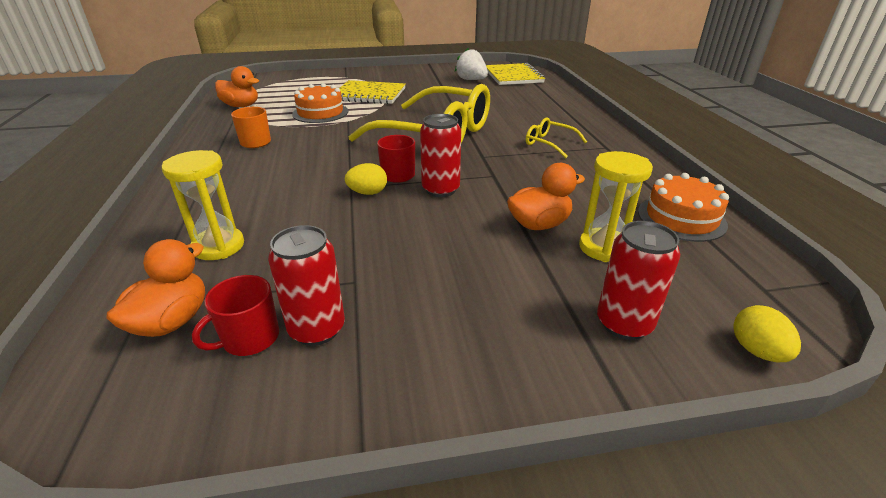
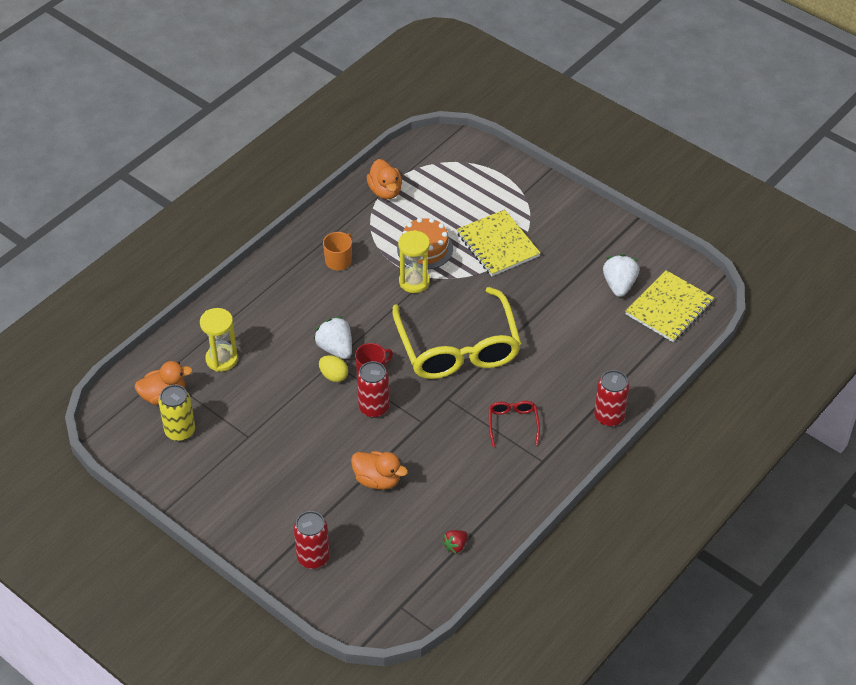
camera: 50 degrees right, 15 degrees up
(249, 338) = (180, 431): red mug -> yellow can
(317, 329) = (206, 449): red can -> red can (609, 417)
(339, 179) = (335, 348): none -> white strawberry
(549, 144) = (513, 424): yellow glasses -> red glasses
(603, 248) = (379, 522): yellow hourglass -> yellow hourglass (414, 282)
(681, 218) = (455, 546): orange cake -> red strawberry
(757, 351) = (337, 614): yellow egg -> none

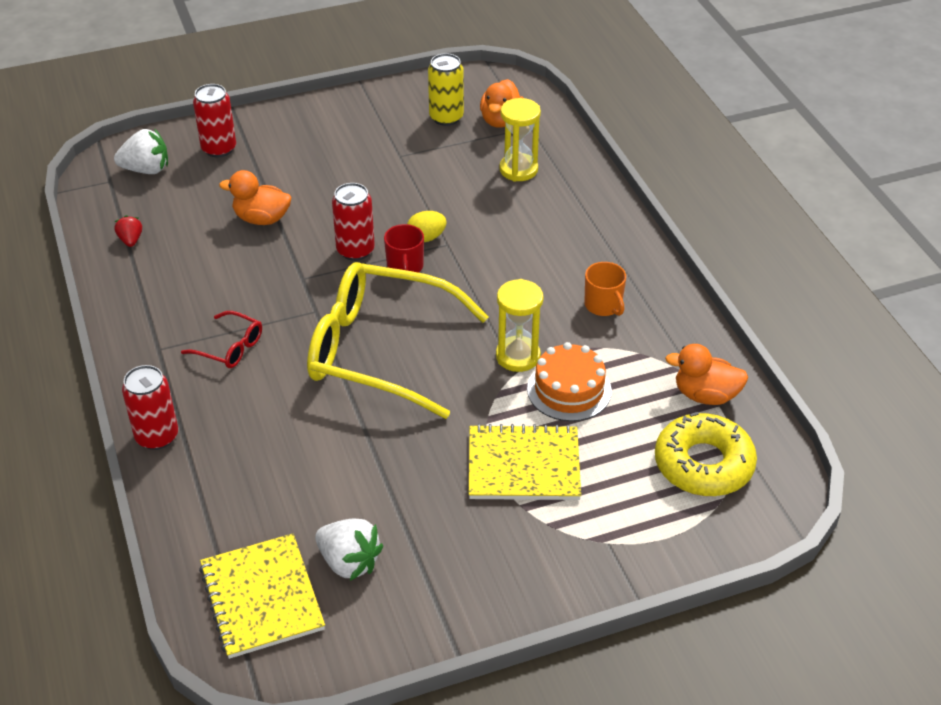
camera: 120 degrees right, 5 degrees down
(335, 348) = (464, 253): white strawberry -> white strawberry (146, 169)
(377, 480) = (261, 219): orange duck -> orange duck turned 45 degrees clockwise
(439, 176) = (703, 464): none -> yellow donut

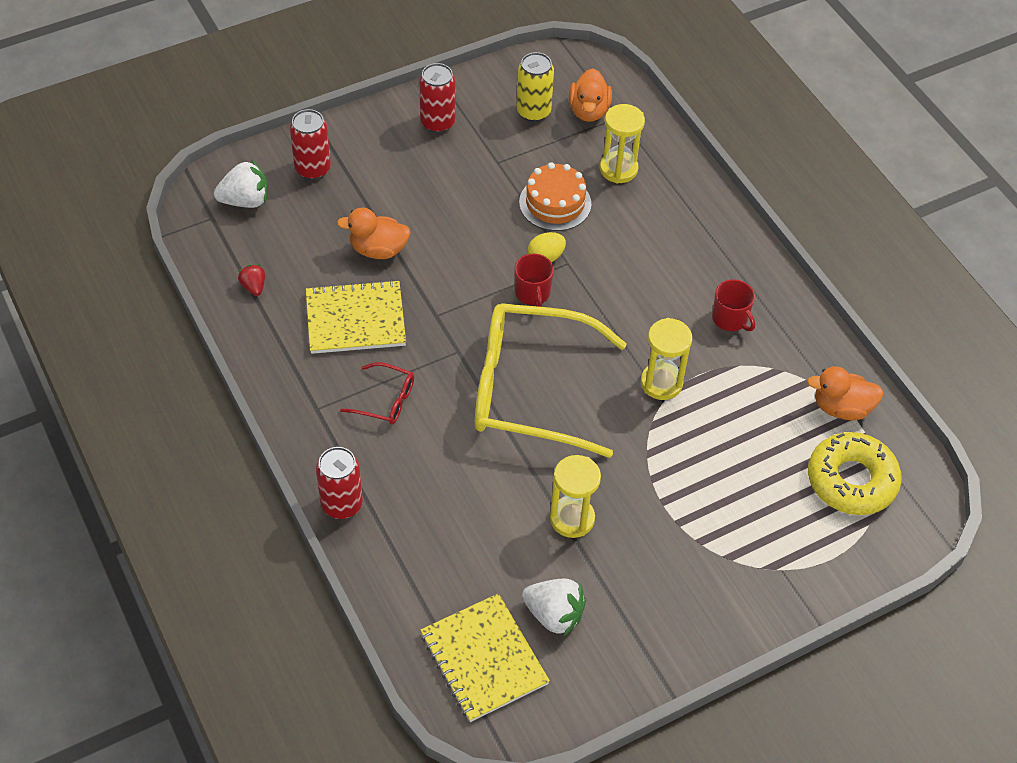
camera: 10 degrees left, 10 degrees up
(355, 250) = (480, 278): red can -> red can (437, 122)
(392, 472) = (572, 518): none -> yellow hourglass
(523, 465) = (690, 499): yellow notebook -> yellow notebook (355, 319)
(569, 390) = (716, 414): orange cake -> orange cake (555, 203)
(603, 305) = (730, 318): orange mug -> red mug

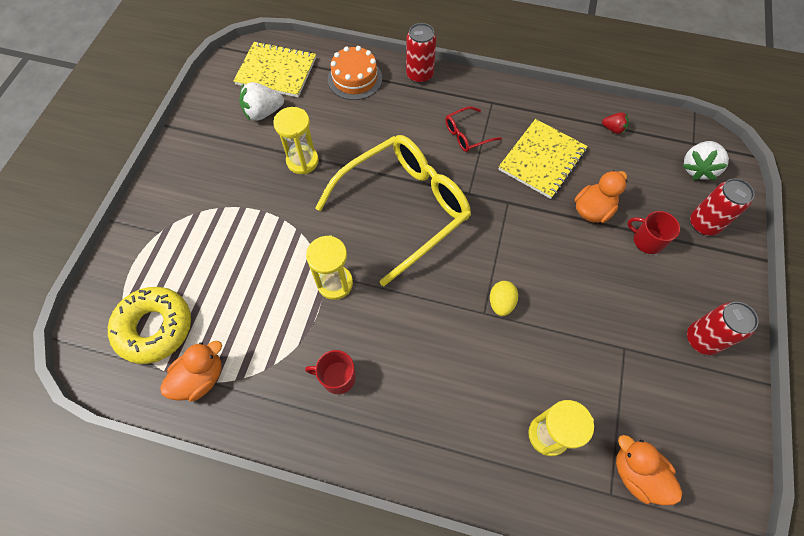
camera: 135 degrees right, 10 degrees up
(532, 293) = (477, 269): red mug -> red mug (647, 240)
(533, 111) = (667, 424): yellow can -> none
(555, 203) = (549, 353): orange cake -> orange cake (355, 78)

